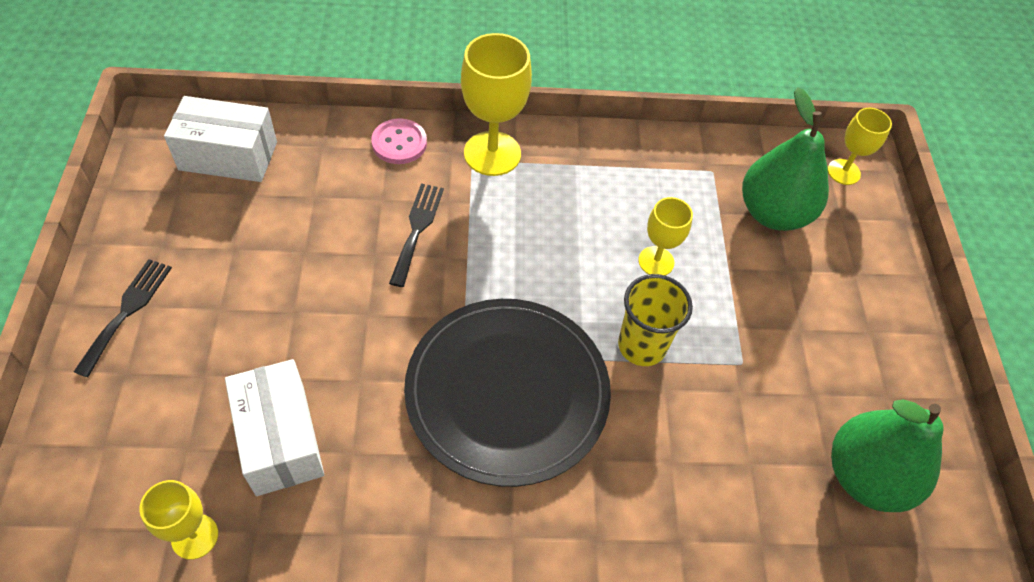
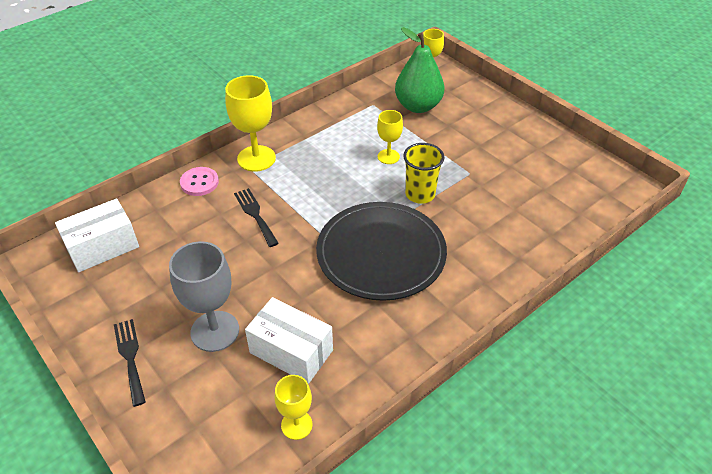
camera: 35 degrees left, 10 degrees down
(232, 347) = (215, 331): none -> grey goblet
(866, 476) = (561, 182): green pear -> none

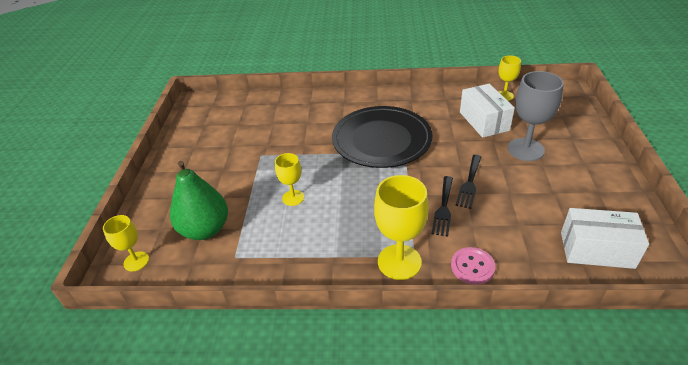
camera: 135 degrees left, 5 degrees down
(130, 357) = (592, 161): black fork -> black fork (469, 183)
(420, 194) = (311, 159): yellow cup -> none

